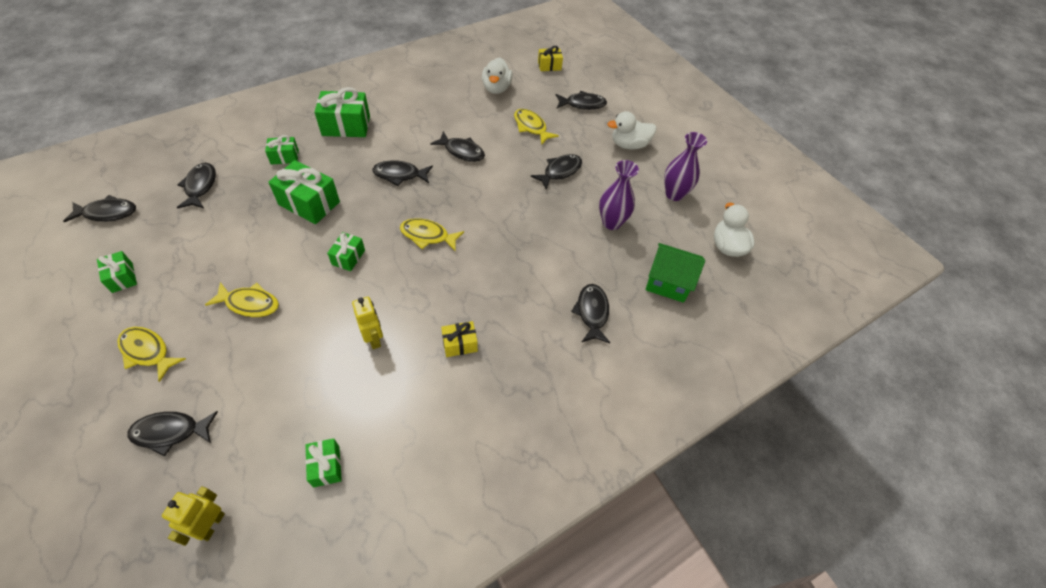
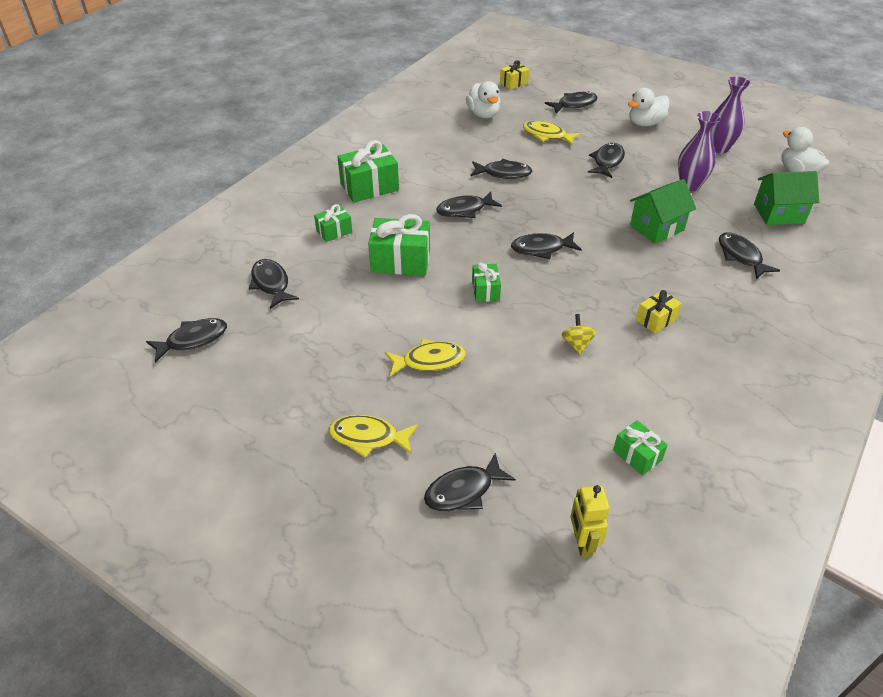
camera: 20 degrees left, 10 degrees down
(122, 277) = (272, 388): green gift -> none
(374, 339) = (577, 344): yellow robot -> yellow spinning top
(427, 236) = (541, 249): yellow fish -> black fish
(543, 254) = (656, 228): none -> green house

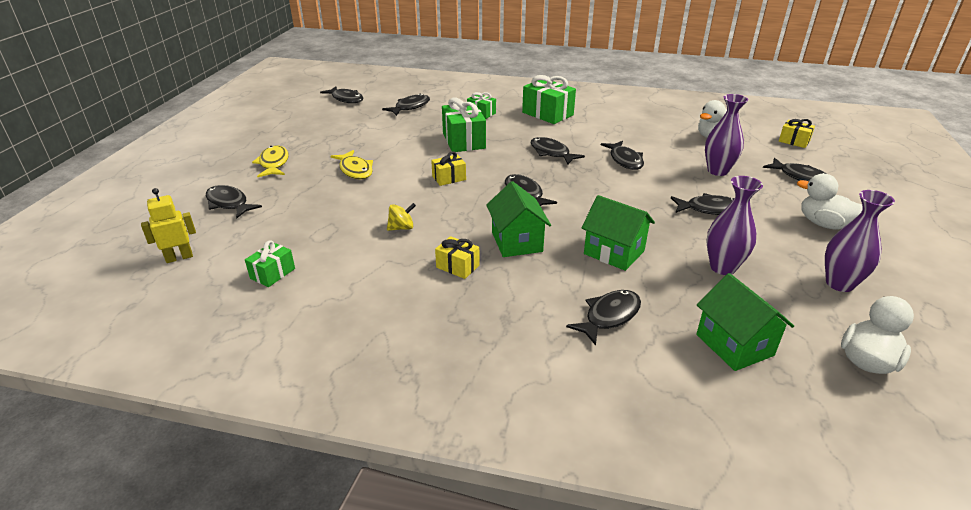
camera: 70 degrees right, 10 degrees down
(485, 290) = (449, 178): green gift -> yellow gift
(547, 135) = (717, 171): yellow fish -> purple vase
(625, 275) = (517, 242): none -> green house

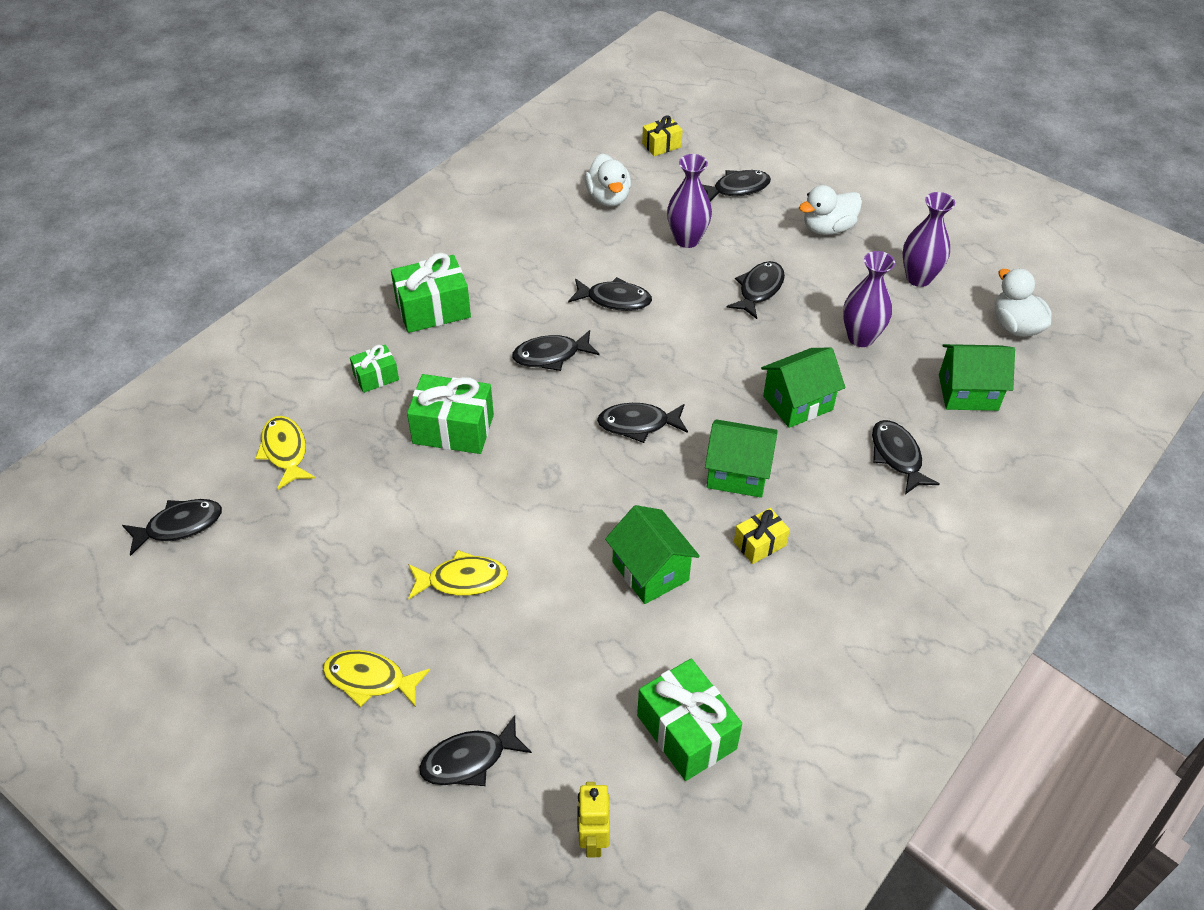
camera: 65 degrees left, 15 degrees up
(272, 273) = (686, 732): green gift -> green gift, size x1.78
(401, 228) = (650, 571): yellow spinning top -> green house
(410, 107) = (285, 451): black fish -> yellow fish
(449, 178) = (552, 483): yellow gift -> none

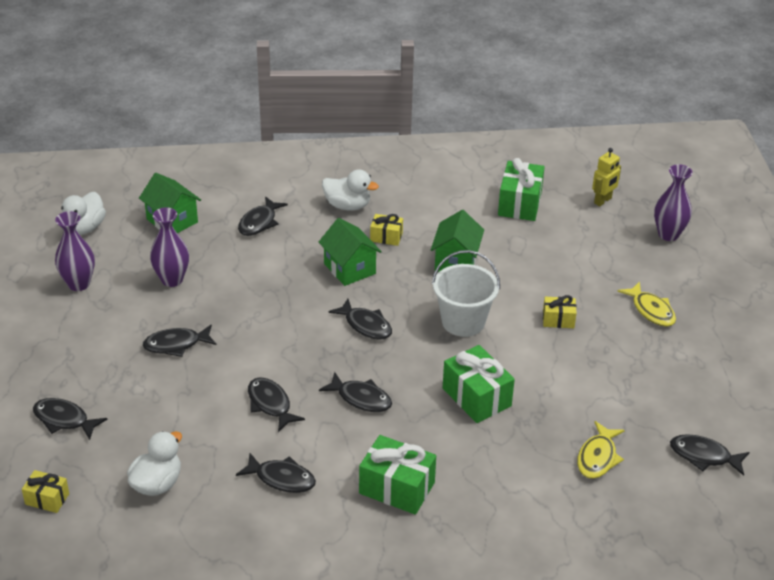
camera: 135 degrees left, 10 degrees down
(376, 377) = (490, 466): green gift -> none
(462, 580) = (558, 320): yellow fish -> yellow gift
(469, 760) = (631, 254): black fish -> black fish (281, 479)
(555, 499) = (463, 322): none -> white bucket
(687, 239) = (160, 409): purple vase -> purple vase (668, 234)
(797, 403) = (264, 275): green house -> none
(828, 228) = (65, 349): white duck -> white duck (347, 206)

